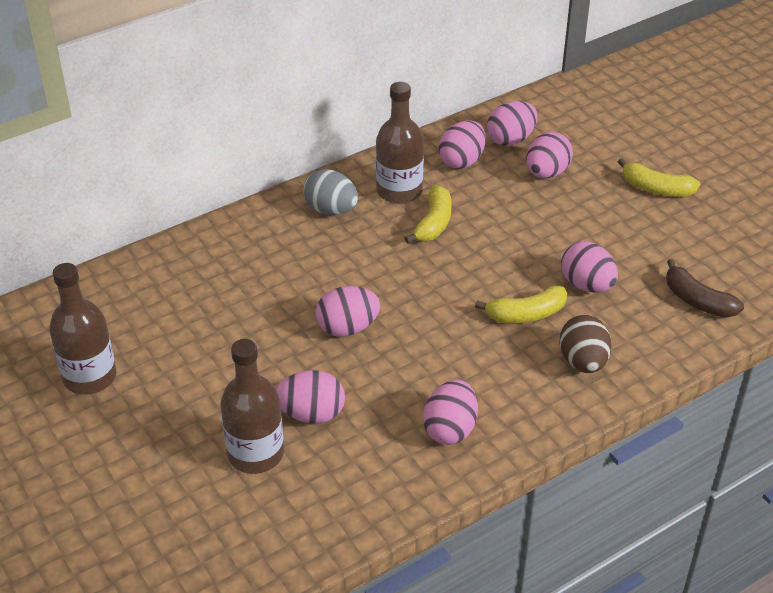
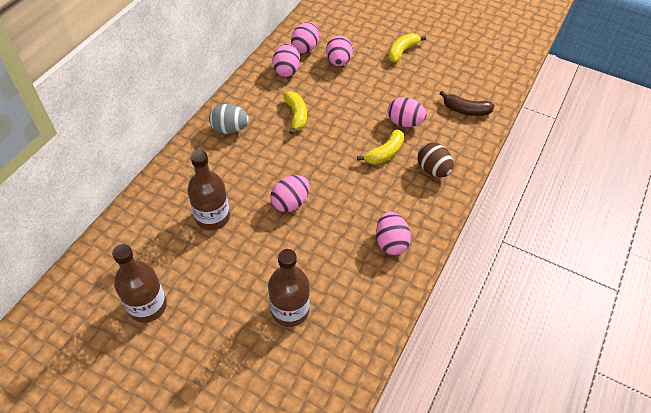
camera: 30 degrees left, 10 degrees up
(311, 414) = (306, 268): pink egg -> none
(399, 191) = (263, 102): brown bottle -> brown bottle (212, 217)
(656, 189) = (402, 51): yellow banana -> yellow banana turned 135 degrees clockwise

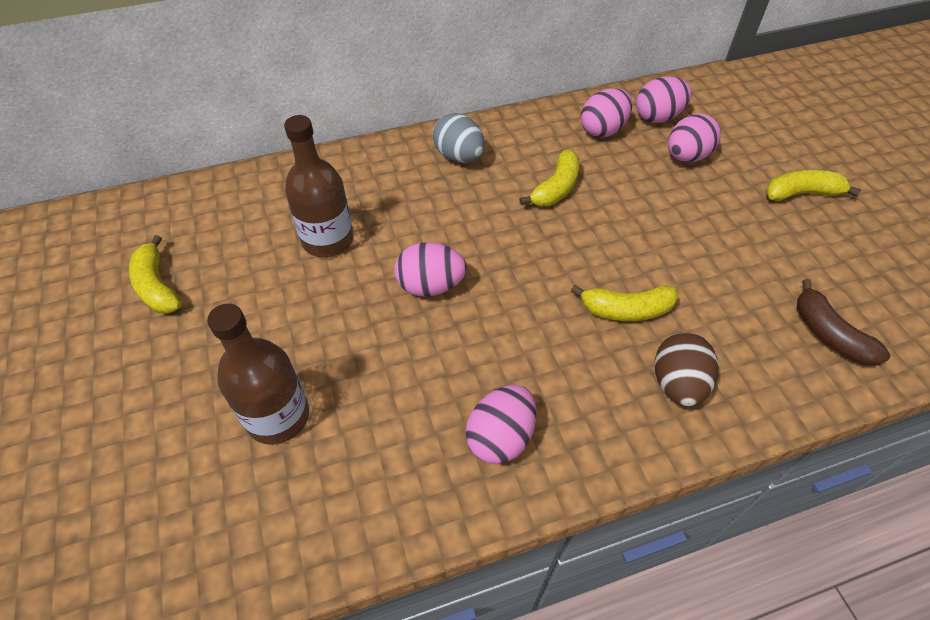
camera: 45 degrees right, 0 degrees up
(147, 306) = (157, 286): brown bottle -> yellow banana
(404, 122) = (702, 289): pink egg -> none

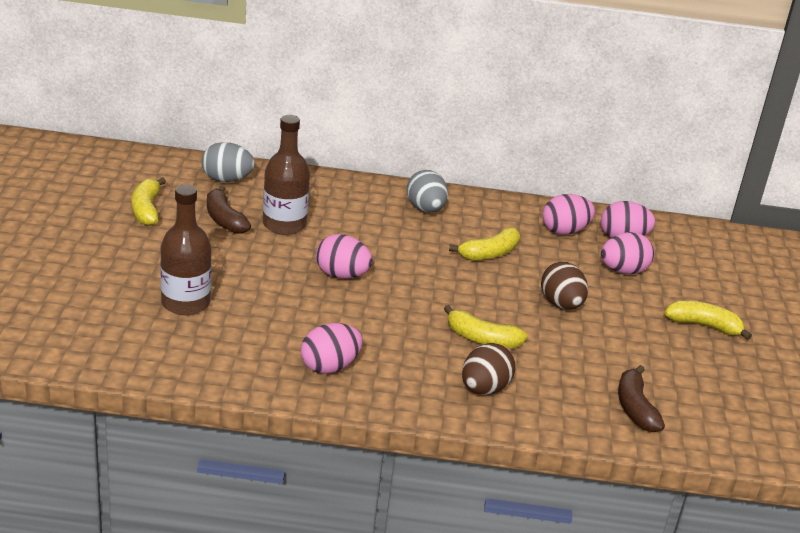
camera: 20 degrees right, 20 degrees down
(230, 202) = (227, 179): none -> grey egg
(257, 261) = (224, 219): none -> brown banana
(665, 225) = (561, 304): none -> brown egg

